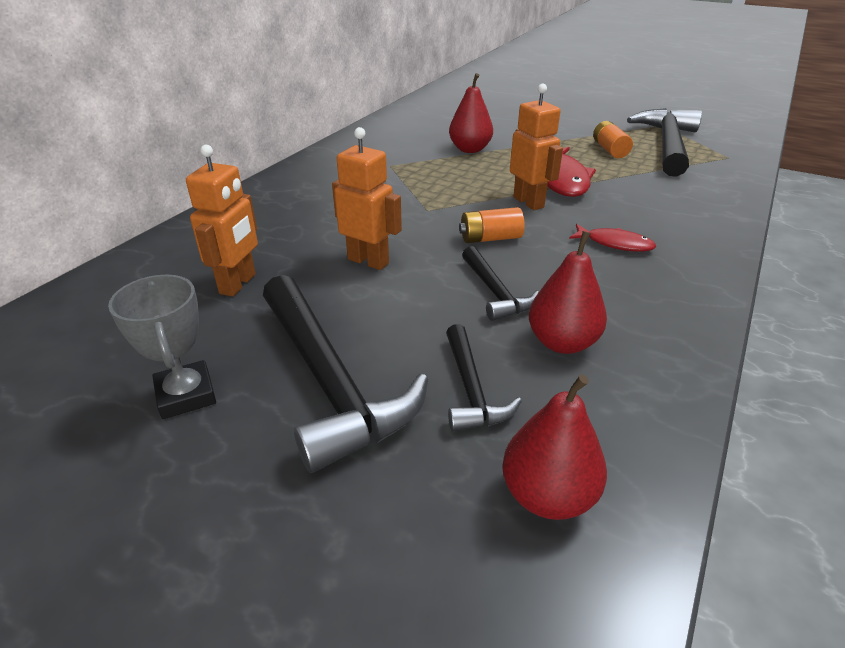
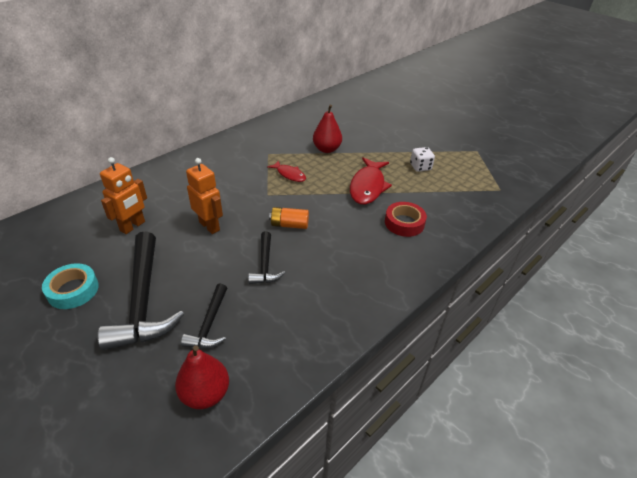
camera: 15 degrees right, 5 degrees up
(186, 395) = (73, 290): grey trophy -> turquoise tape
(529, 202) = (333, 201): orange robot -> none
(562, 343) = (278, 308): red pear -> none
(610, 150) = (420, 167): orange battery -> white dice
(615, 244) = (362, 246): red fish -> red fish (289, 174)
(646, 209) = (404, 223): none -> red tape
(667, 144) = (465, 170): black hammer -> none

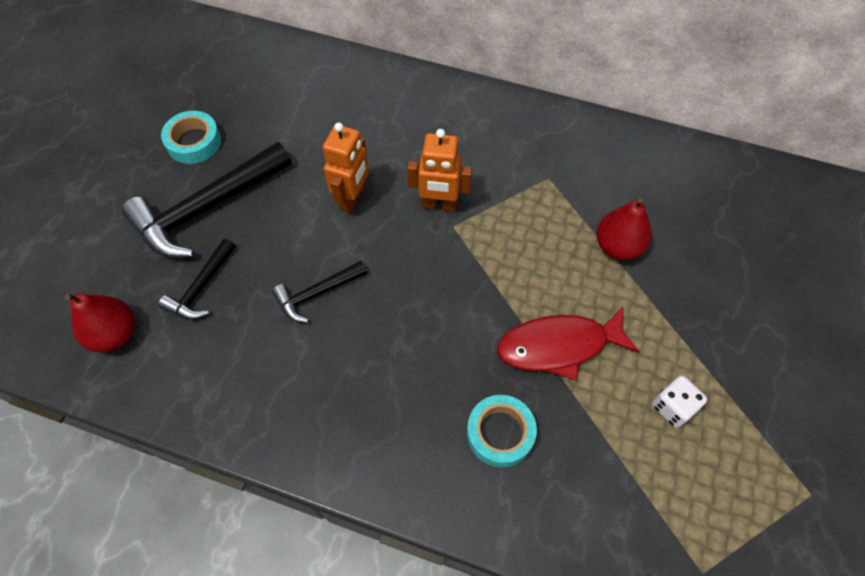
camera: 65 degrees right, 20 degrees up
(133, 226) = (310, 127): orange robot -> orange robot (439, 205)
(209, 324) = (201, 287): black hammer -> black hammer turned 45 degrees counterclockwise
(289, 174) = (516, 229): red fish -> none
(289, 225) = (406, 284): orange battery -> none
(404, 223) = (500, 433): red tape -> turquoise tape

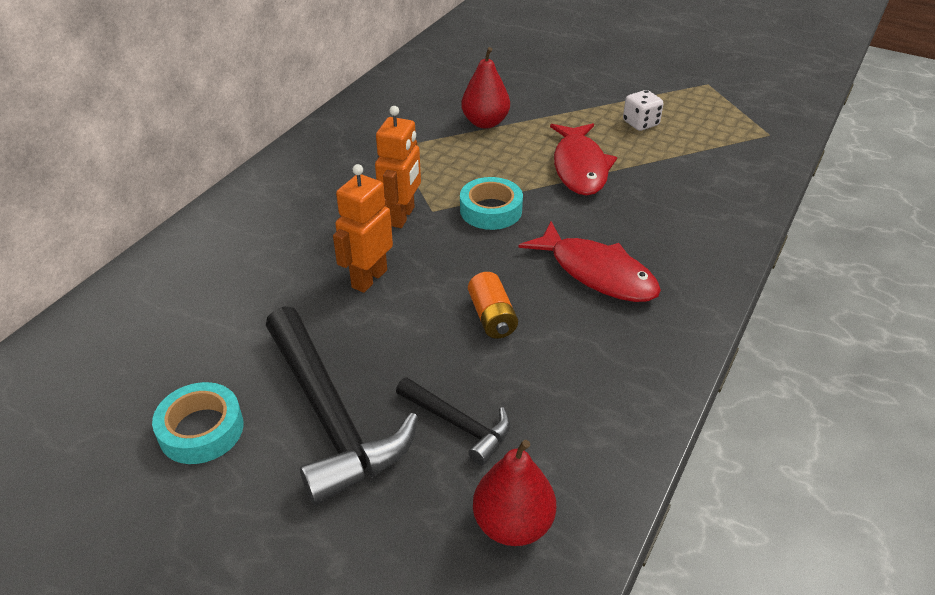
camera: 80 degrees left, 20 degrees down
(317, 294) = (492, 317): black hammer -> orange battery
(352, 199) = (369, 278): orange robot -> orange robot turned 90 degrees counterclockwise
(386, 373) = (597, 273): none -> red fish
(500, 433) = (662, 210): turquoise tape -> turquoise tape (491, 210)

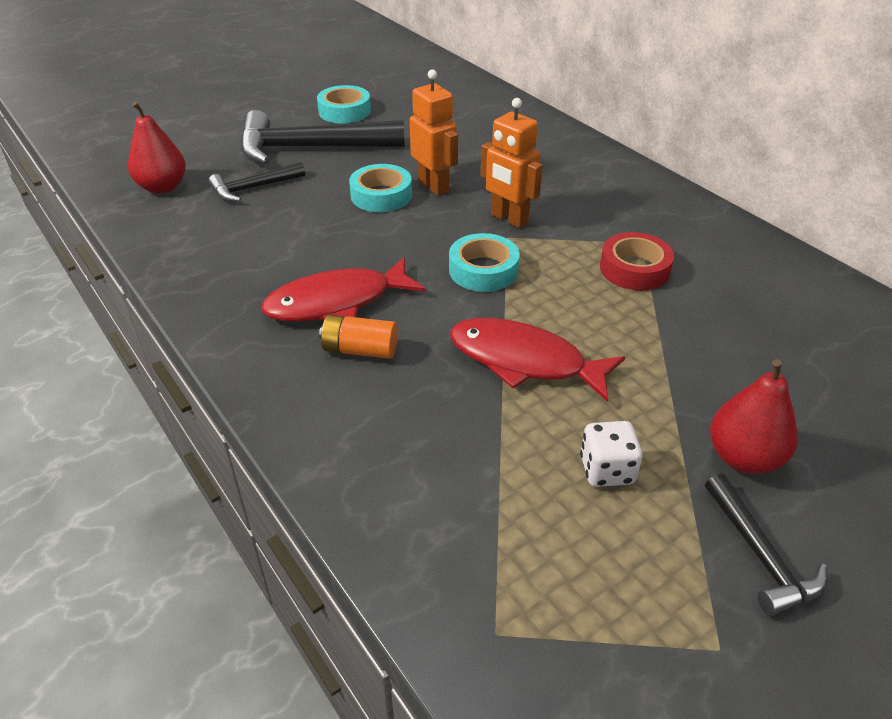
camera: 115 degrees right, 0 degrees up
(410, 309) = (381, 195): none -> turquoise tape
(435, 144) = (634, 269): none -> red tape
(485, 123) = (669, 319): red pear -> red pear (743, 457)
(492, 317) = (337, 229): orange battery -> orange battery (360, 350)
(647, 79) = (761, 555): none -> black hammer

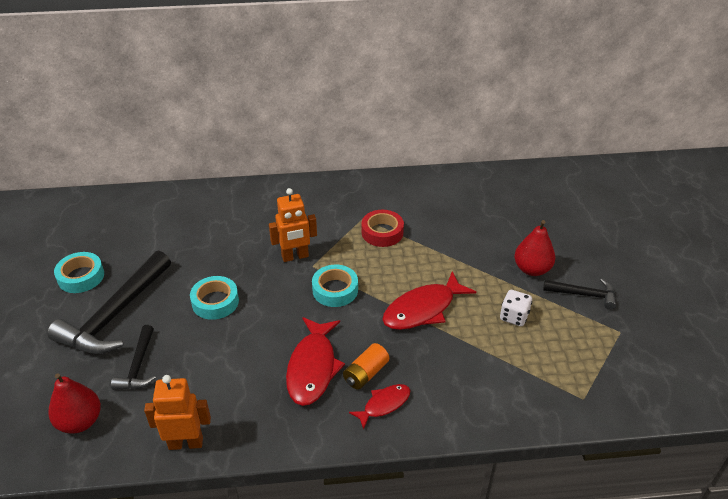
camera: 60 degrees left, 0 degrees up
(318, 386) = (384, 404): none -> red fish
(434, 186) = (229, 273): orange robot -> orange robot (186, 443)

